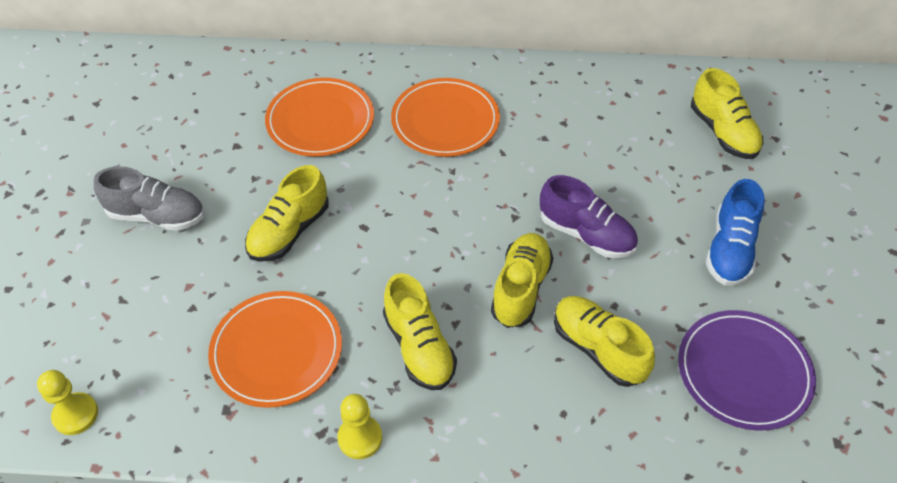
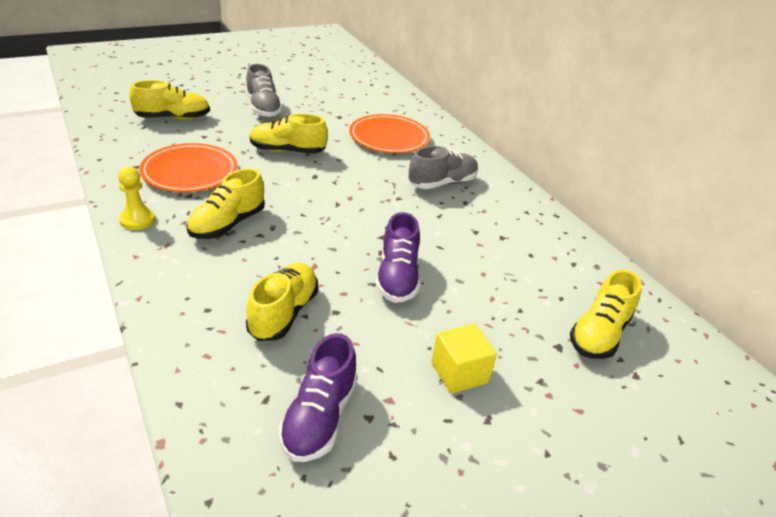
camera: 55 degrees right, 15 degrees down
(75, 414) = (108, 124): yellow pawn -> none
(445, 121) = (442, 183): orange plate -> grey shoe
(520, 289) = (314, 257): yellow shoe -> yellow shoe (173, 118)
(730, 249) = (459, 372): blue shoe -> yellow cube
(744, 372) = (319, 417): purple plate -> purple shoe

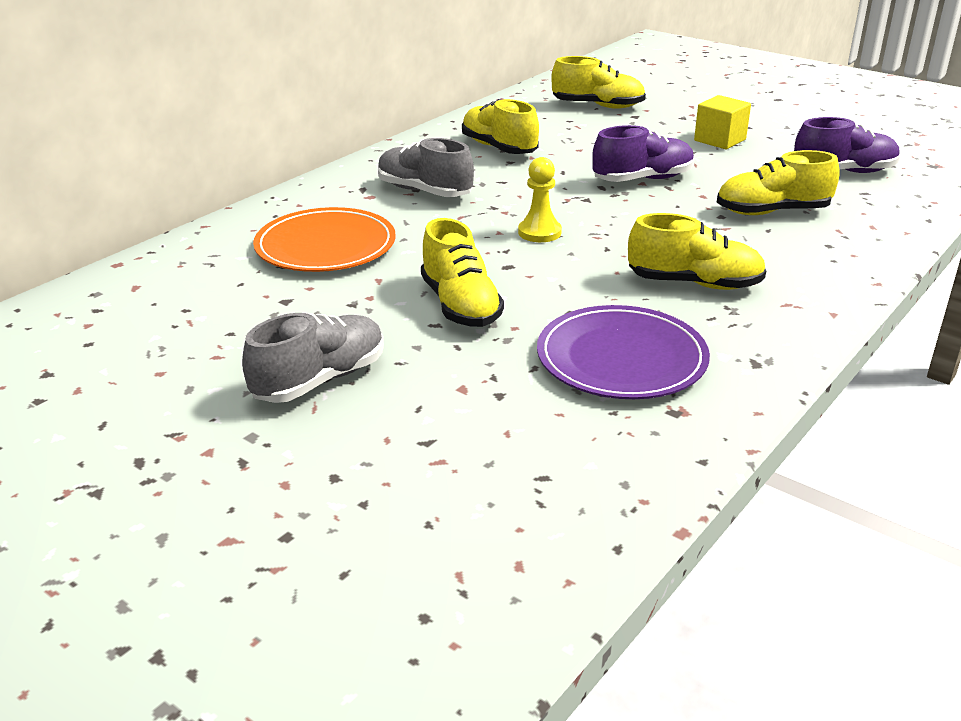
camera: 110 degrees left, 5 degrees down
(137, 220) = (780, 344): yellow pawn -> yellow pawn (539, 232)
(173, 118) = (467, 461): yellow shoe -> yellow shoe (499, 148)
(190, 171) = (621, 358): orange plate -> purple plate

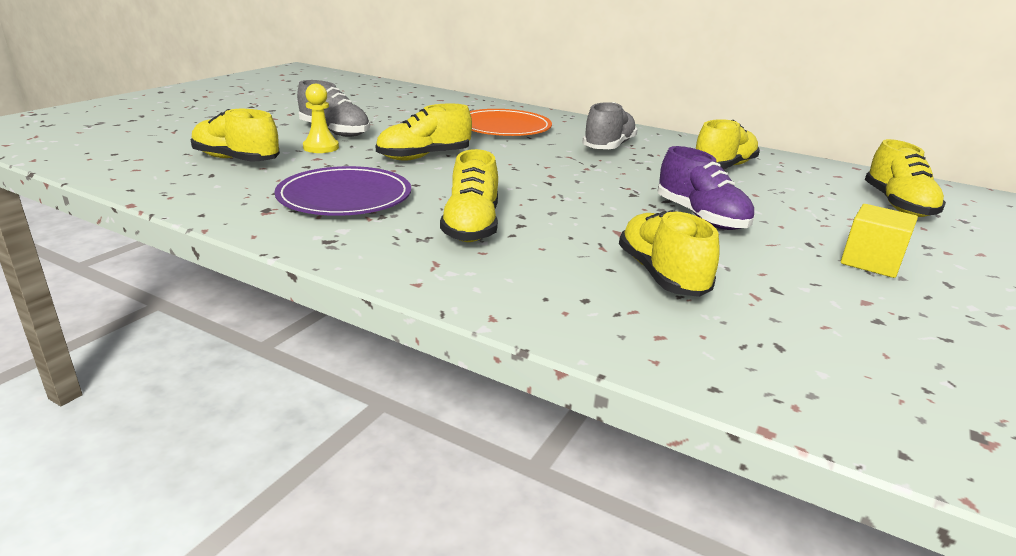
camera: 80 degrees right, 5 degrees down
(470, 462) = (236, 160): none -> yellow shoe
(539, 232) = (552, 178): yellow pawn -> yellow pawn (321, 147)
(843, 172) = (846, 338): purple shoe -> none

